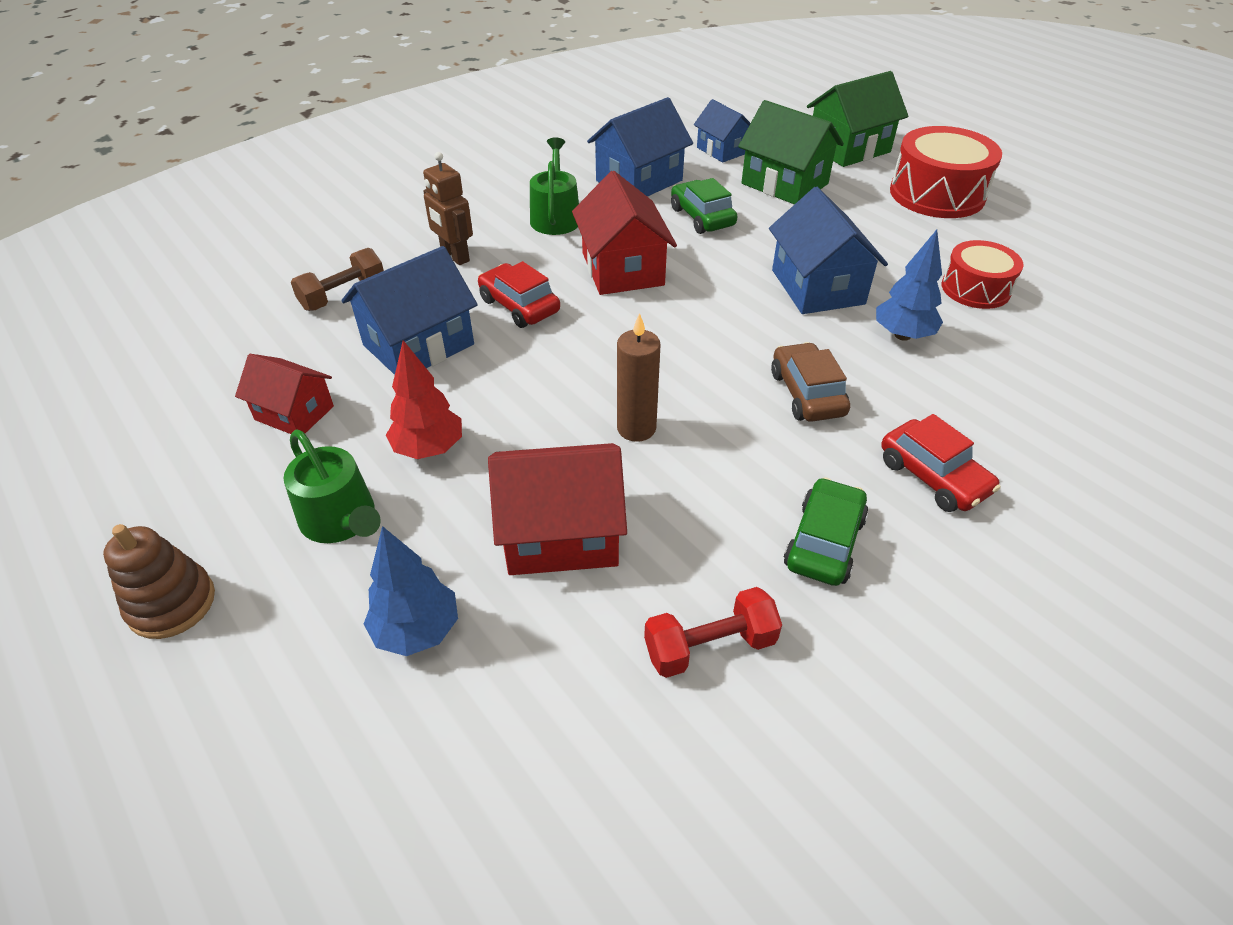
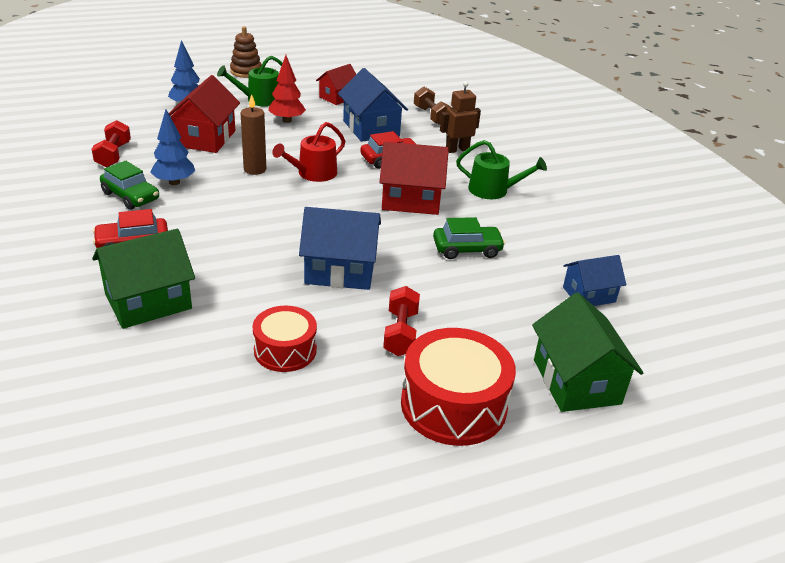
camera: 105 degrees right, 10 degrees down
(609, 365) = (313, 173): none -> red watering can
(639, 181) = (539, 236): blue house -> none
(784, 184) = (509, 310): green house -> green house (148, 301)
(807, 394) = (235, 227): brown car -> none
(879, 232) = (400, 333): none -> red dumbbell
(902, 335) = (258, 286): blue tree -> blue tree (174, 182)

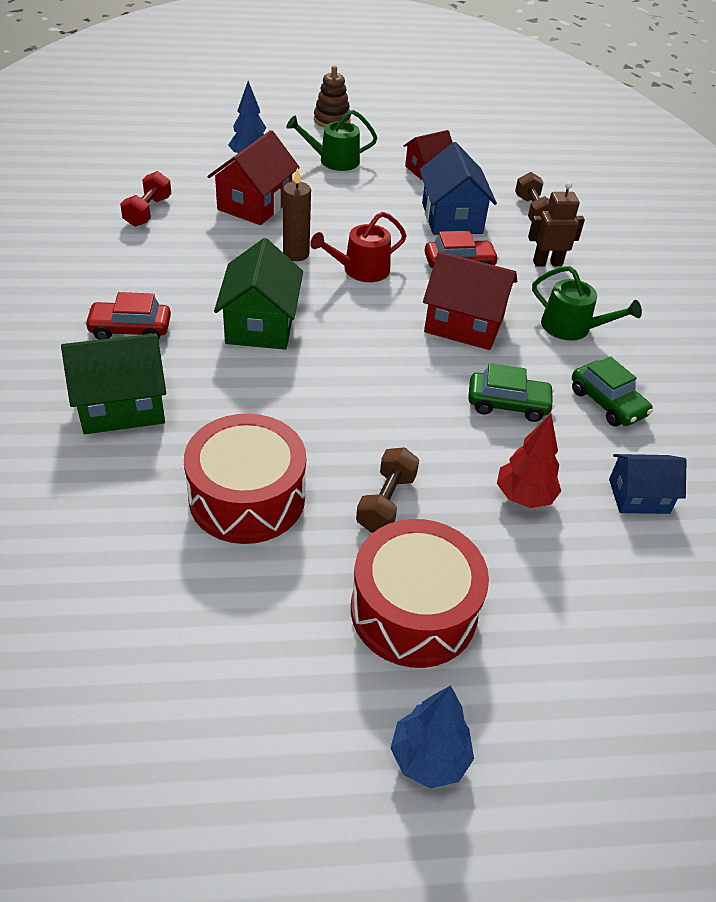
camera: 15 degrees right, 10 degrees up
(131, 196) = (148, 268): green car -> green car (607, 403)
(174, 182) = (201, 257): blue tree -> blue tree (429, 758)
(285, 350) = (247, 497): red drum -> red drum, size x1.61
(287, 120) = (356, 193): red tree -> red tree (524, 497)
(340, 270) = (346, 405): blue house -> none
(400, 333) = (386, 502): red dumbbell -> brown dumbbell
(576, 381) = (576, 613): green house -> green house (260, 325)

